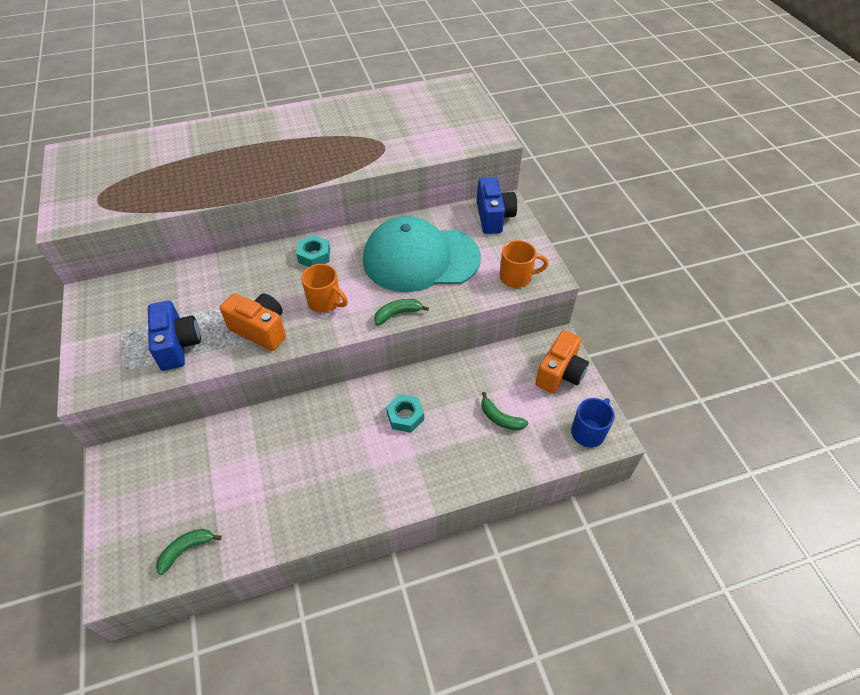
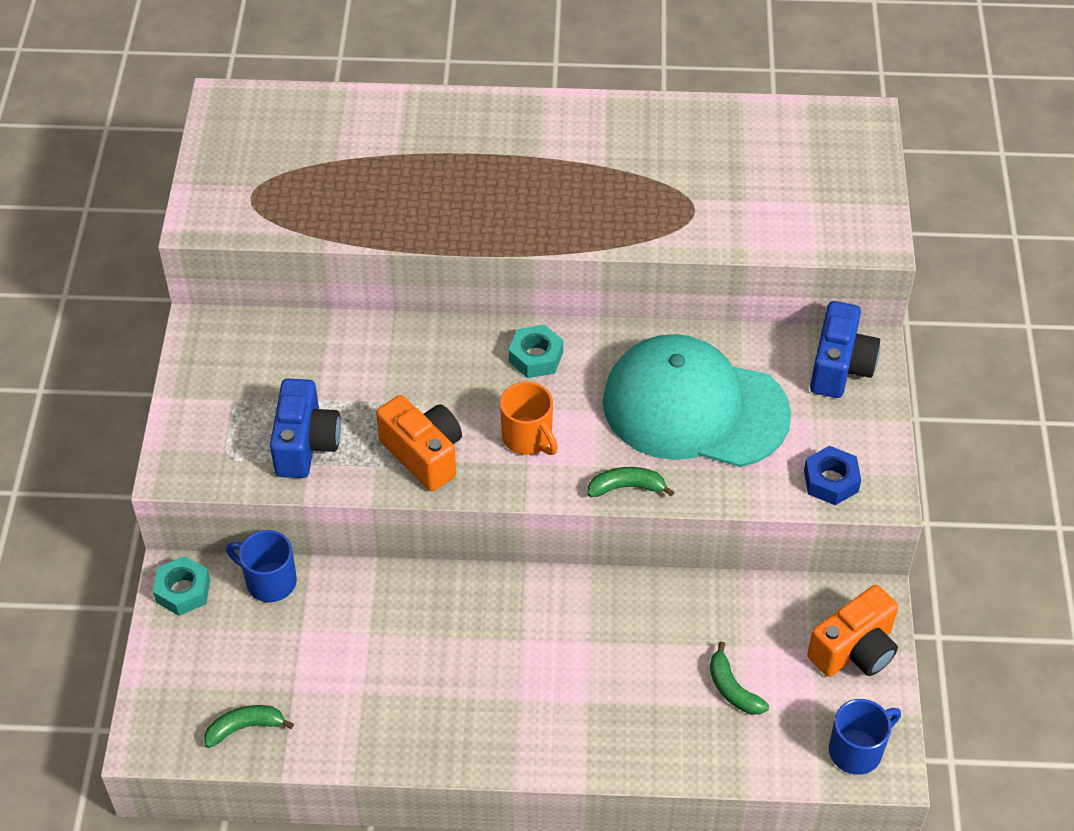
camera: 20 degrees right, 0 degrees up
(179, 443) = (269, 581): none -> blue mug
(405, 416) = (594, 642): turquoise nut -> turquoise nut (183, 591)
(516, 277) = (831, 481): orange mug -> blue nut

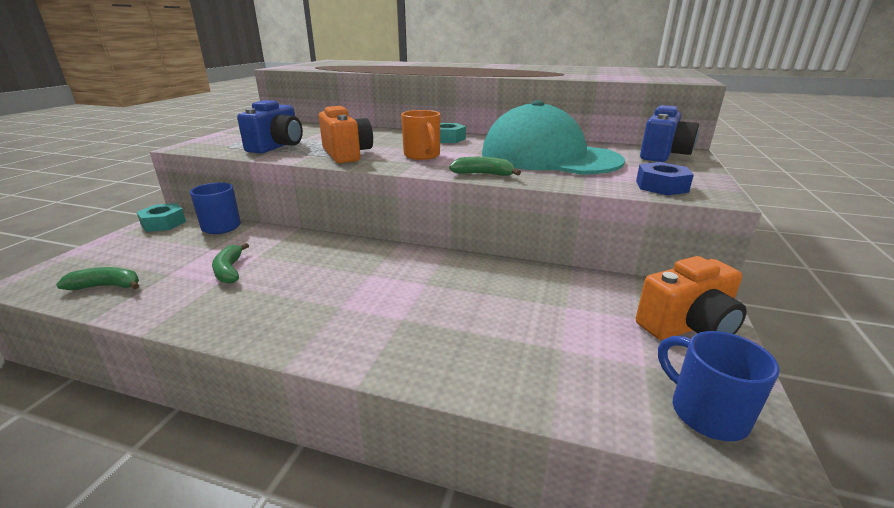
camera: 15 degrees right, 25 degrees down
(732, 689) = (551, 333): green banana -> green banana (229, 270)
(857, 750) = (705, 412): blue mug -> blue mug turned 105 degrees counterclockwise

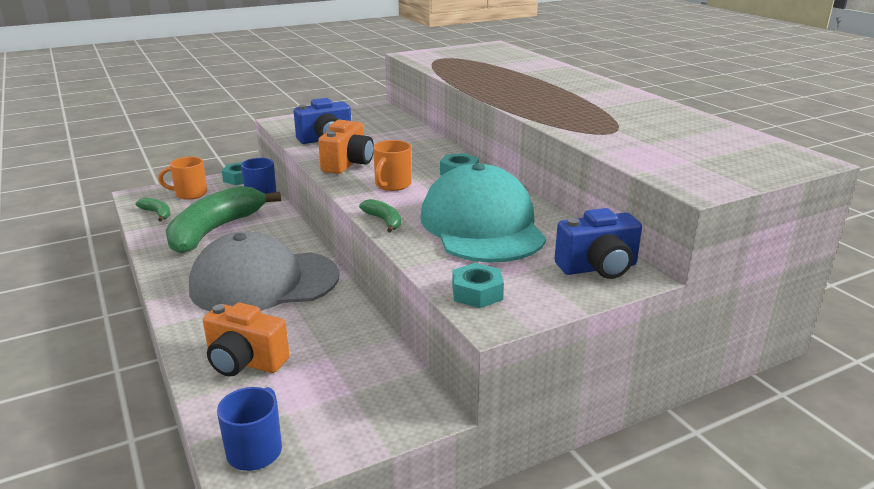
camera: 45 degrees right, 0 degrees up
(120, 254) = (190, 194): none -> orange mug
(229, 270) = (215, 230): green banana -> green banana, size x2.42
(384, 285) = (264, 282): none -> grey cap
(661, 186) = (477, 293): blue nut -> turquoise nut
(687, 326) = (366, 416): orange camera -> orange camera (245, 362)

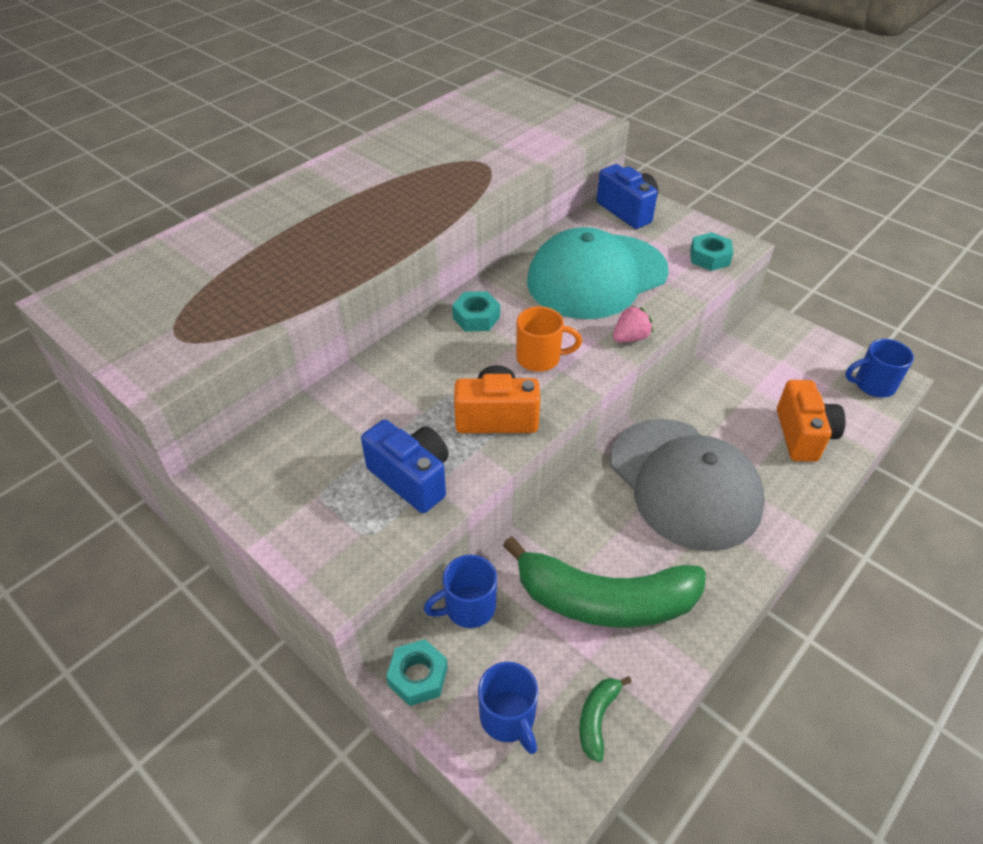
camera: 110 degrees left, 20 degrees up
(190, 194) = (508, 718): orange mug -> blue mug
(384, 221) = (630, 338): green banana -> pink strawberry

